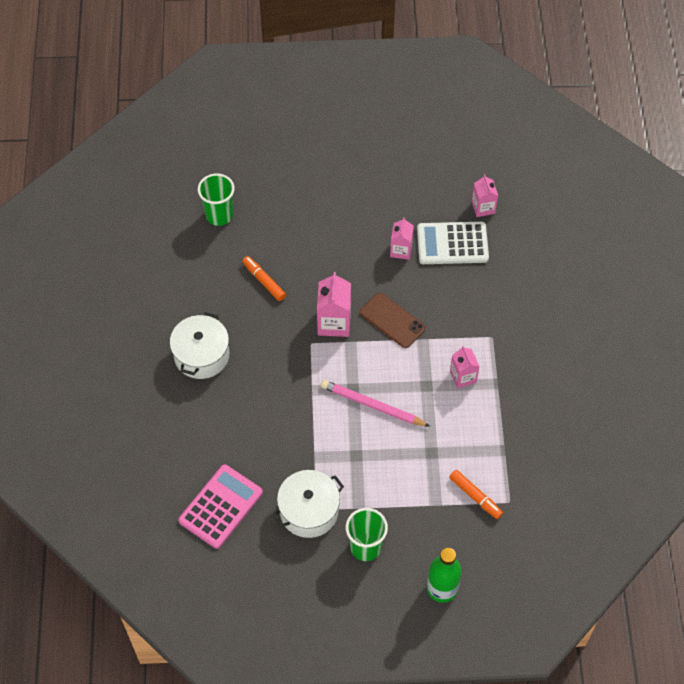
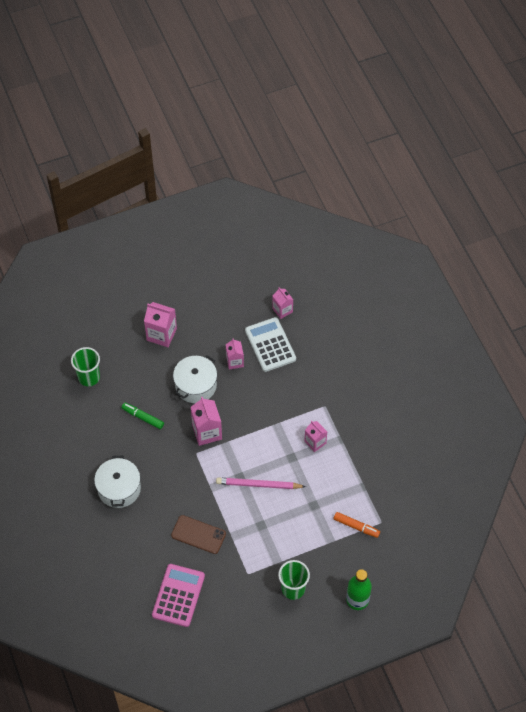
camera: 20 degrees left, 0 degrees up
(264, 281) = (143, 417): orange marker -> green marker
(309, 511) = (243, 577): white pot -> white pot (196, 385)
(325, 192) = (161, 334): none -> pink carton
(392, 320) = (248, 417): brown phone -> brown phone (198, 534)
(452, 243) = (270, 345): white calculator -> white calculator turned 90 degrees clockwise

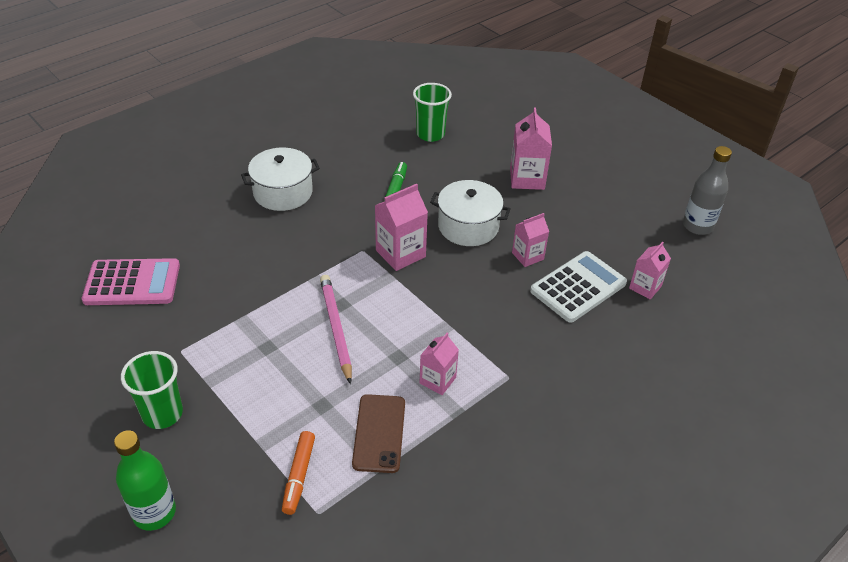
camera: 70 degrees right, 15 degrees down
(198, 534) = (234, 281): brown phone -> brown phone (379, 433)
(242, 258) = (697, 226): none -> grey bottle

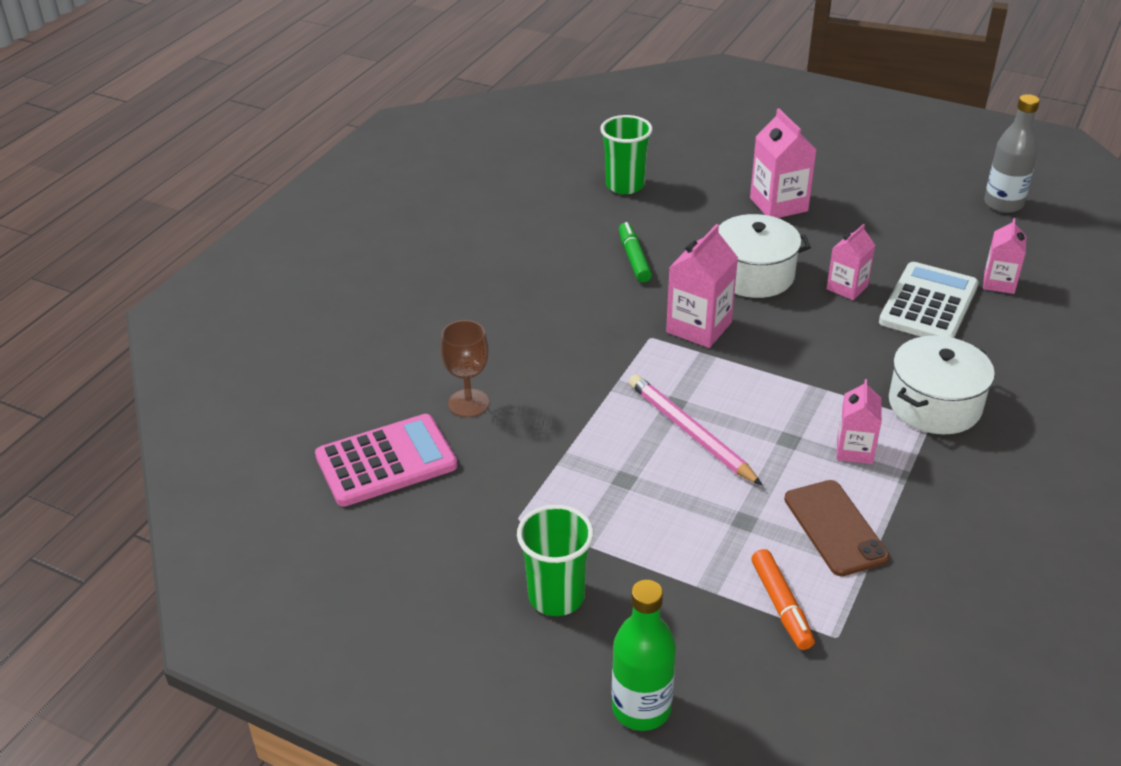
camera: 20 degrees left, 5 degrees down
(211, 260) = (468, 403): none -> brown goblet
(283, 192) = (495, 300): white pot -> white pot (934, 405)

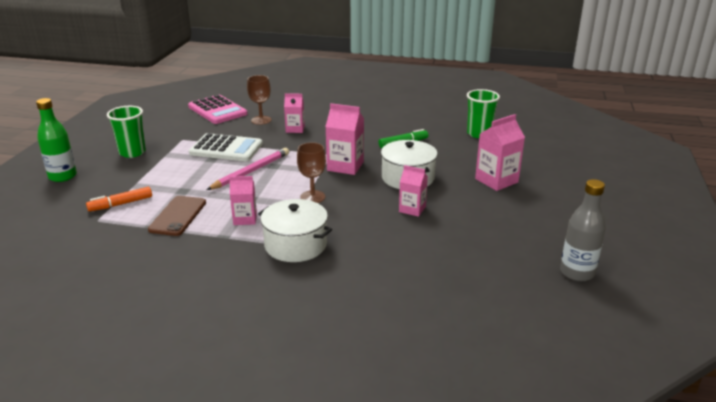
camera: 75 degrees right, 10 degrees down
(795, 373) = (312, 197): none -> brown goblet
(835, 528) = (178, 216): brown phone -> brown phone turned 45 degrees counterclockwise
(928, 304) = (409, 240): white calculator -> white calculator (226, 149)
(999, 283) = (455, 270): pink carton -> pink carton (295, 129)

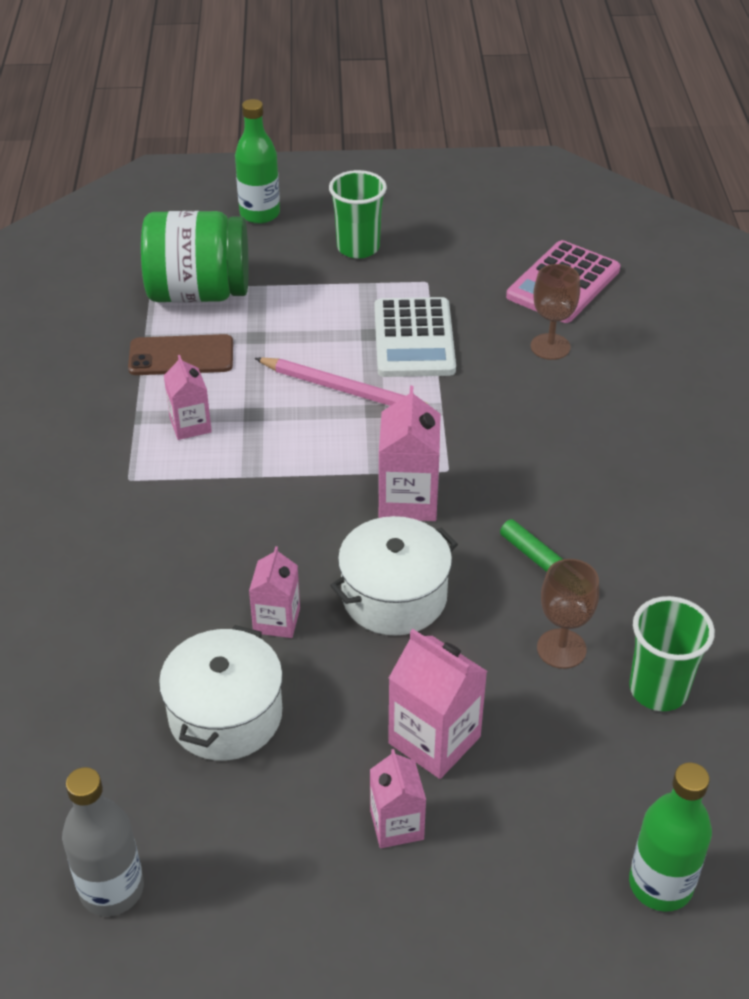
camera: 75 degrees right, 15 degrees up
(121, 204) = (199, 293): orange marker -> green jar
(295, 129) = (534, 399): pink carton -> pink carton (396, 825)
(295, 245) = (129, 498): white pot -> white pot (225, 715)
(312, 197) = (280, 483): brown goblet -> brown goblet (561, 649)
(571, 149) = (660, 884): none -> green bottle

